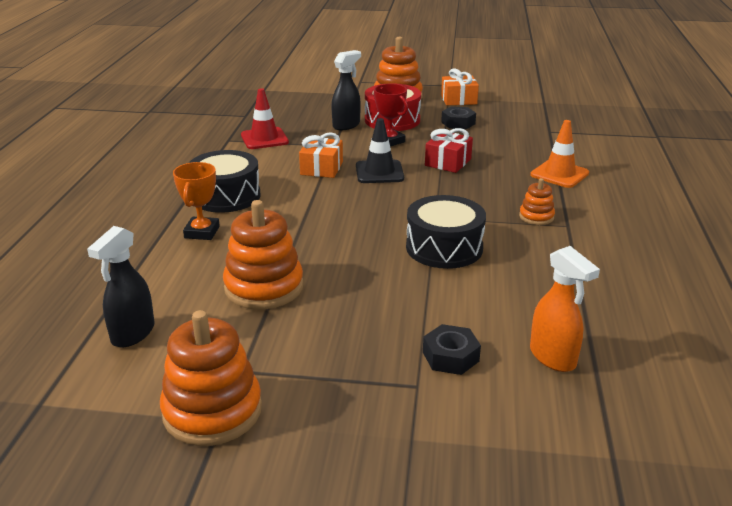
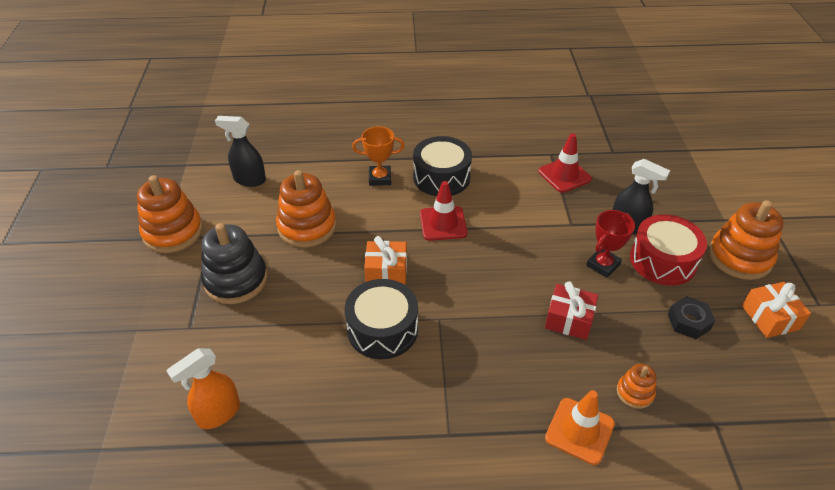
camera: 80 degrees right, 15 degrees up
(302, 202) = (443, 223): none -> red traffic cone
(321, 168) = (515, 224): orange gift -> orange gift (386, 271)
(341, 346) = (236, 280): none -> black stacking toy
(379, 172) = (522, 266): black traffic cone -> none
(450, 356) = (221, 345): black nut -> none
(536, 217) = (461, 404): orange stacking toy -> orange stacking toy (635, 392)

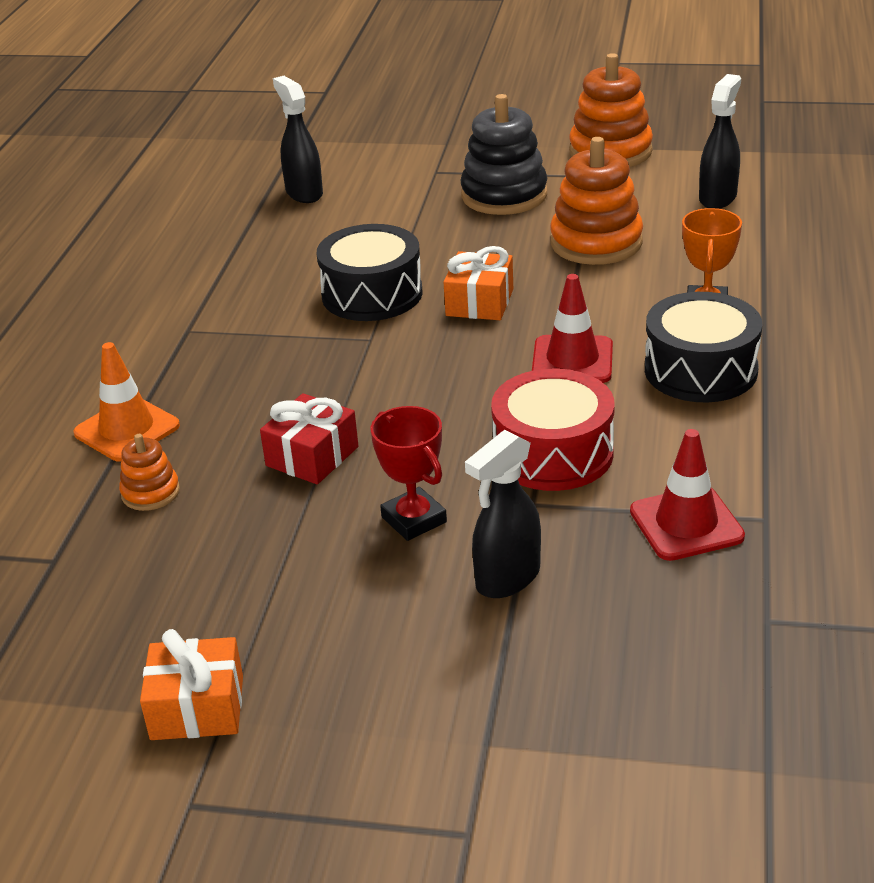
camera: 105 degrees right, 10 degrees down
(218, 413) = (304, 193): orange spray bottle -> black spray bottle
(662, 260) = (396, 601): red drum -> red drum (553, 453)
(688, 322) = (243, 591): black nut -> none
(739, 257) = (363, 724): orange stacking toy -> none

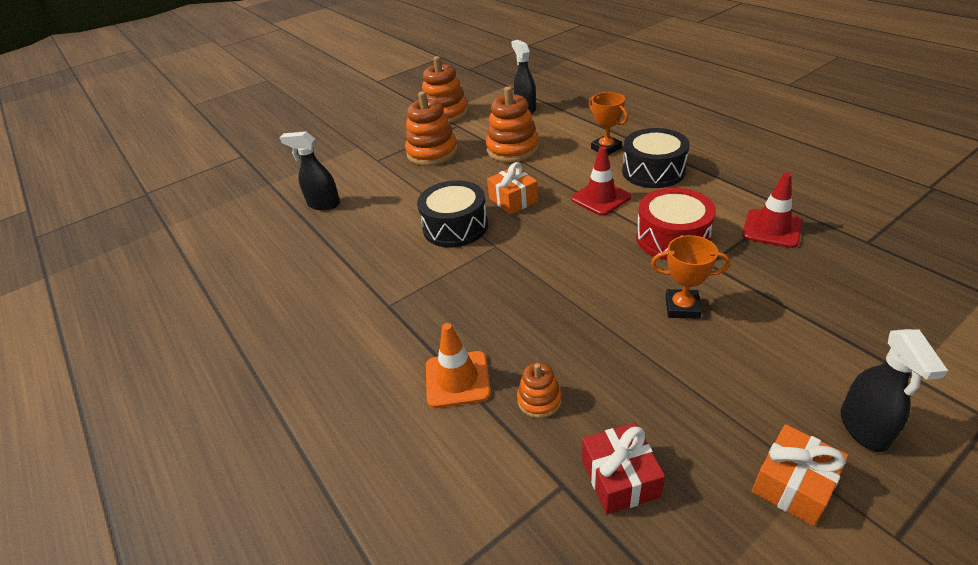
camera: 45 degrees left, 5 degrees up
(312, 456) = (580, 316): red gift -> red gift (620, 478)
(414, 520) = (682, 307): red trophy -> orange trophy
(504, 195) = (432, 153): black stacking toy -> orange stacking toy
(507, 578) = (767, 300): black spray bottle -> black spray bottle (864, 428)

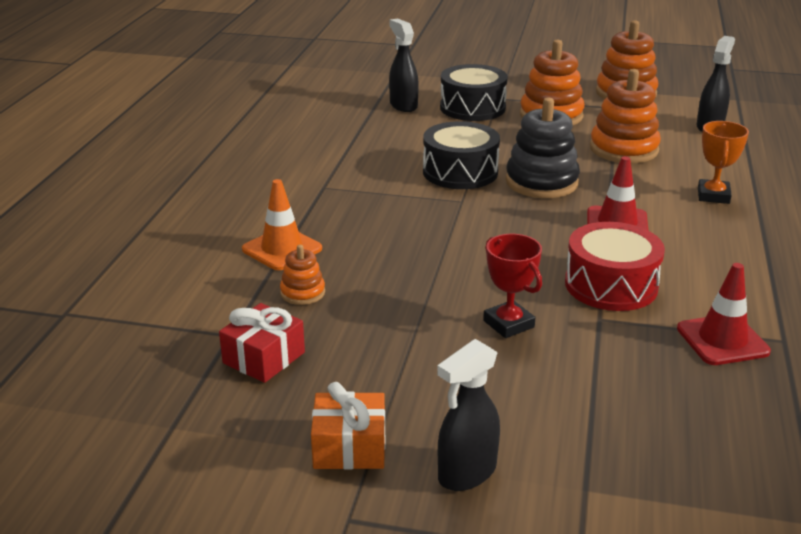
camera: 45 degrees right, 10 degrees down
(513, 200) = (541, 182): orange gift -> black stacking toy
(653, 171) = (716, 236): black drum -> black drum (472, 108)
(682, 307) = (508, 324): orange trophy -> red trophy

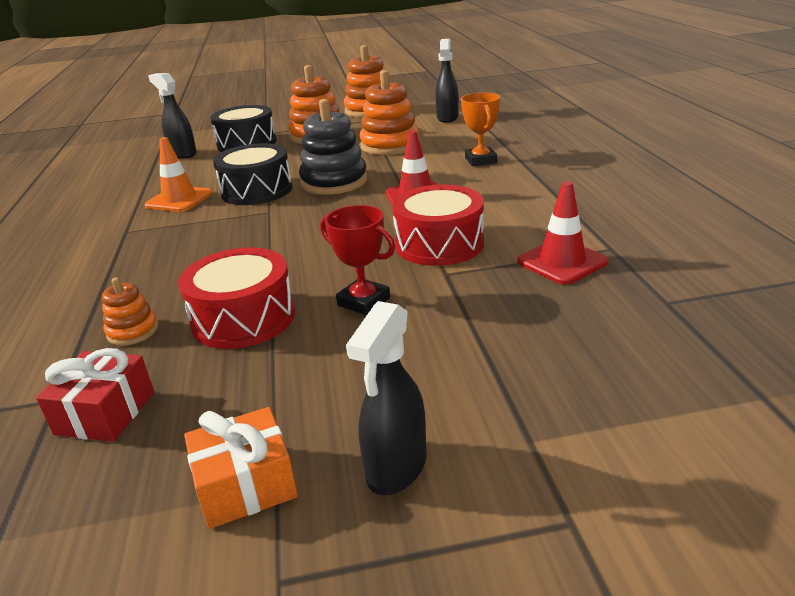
camera: 20 degrees left, 0 degrees up
(282, 249) = (96, 296): orange traffic cone -> orange traffic cone (179, 199)
(397, 308) = (243, 318): none -> red drum

